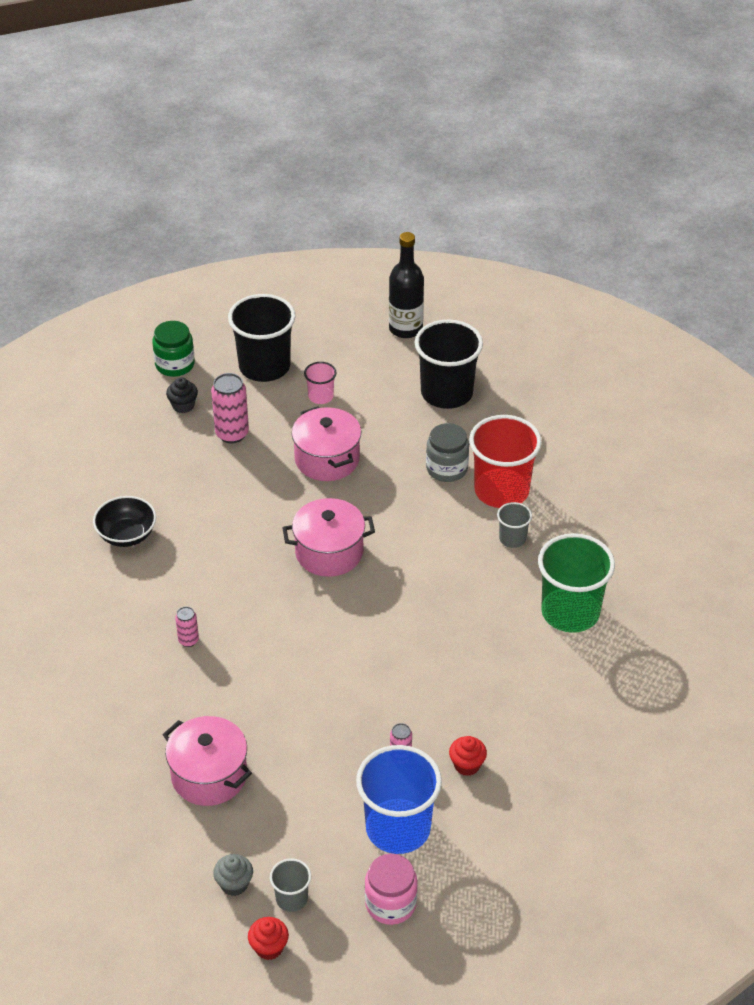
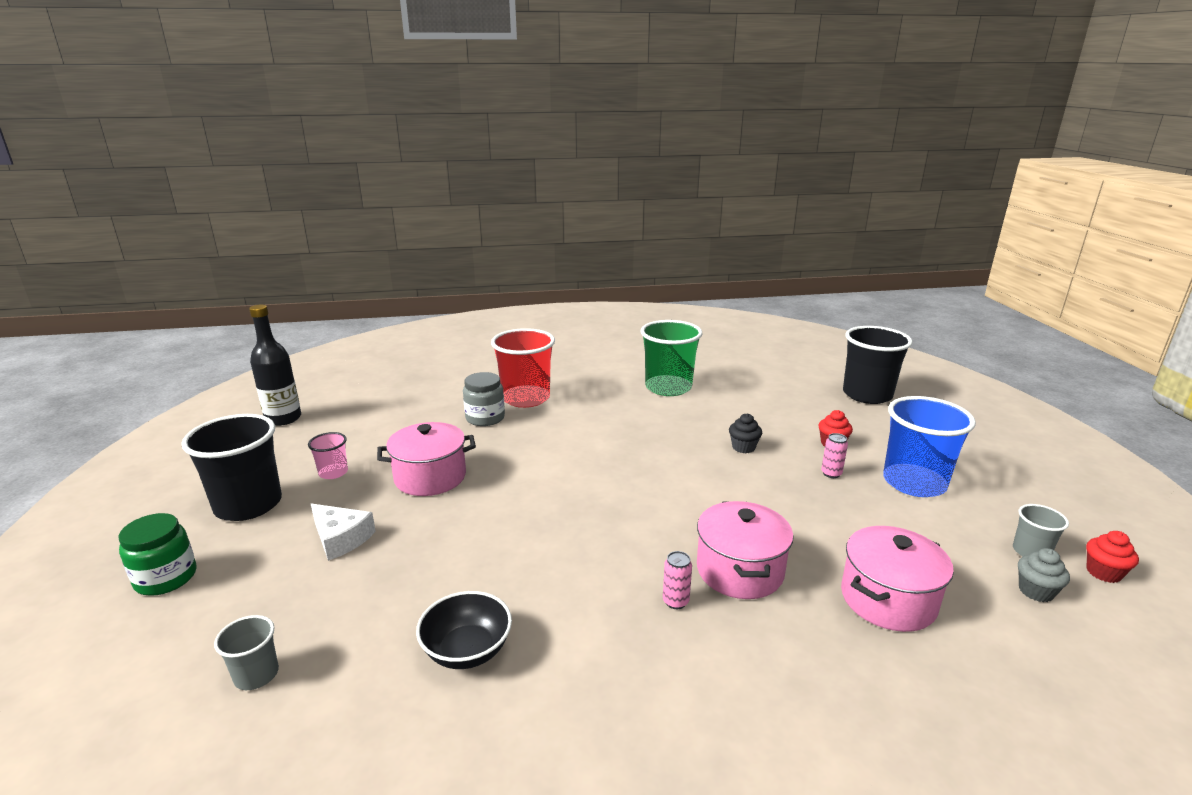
camera: 80 degrees left, 20 degrees down
(183, 406) = (254, 576): black cupcake -> black cupcake (743, 447)
(232, 434) = (341, 538): pink can -> white cheese
(329, 552) = (564, 488): pink pot -> pink pot (739, 570)
(390, 903) = (1001, 495): pink jar -> none
(446, 393) = (389, 408): black cup -> black cup (867, 395)
(512, 539) = (583, 400): grey cup -> grey cup (256, 675)

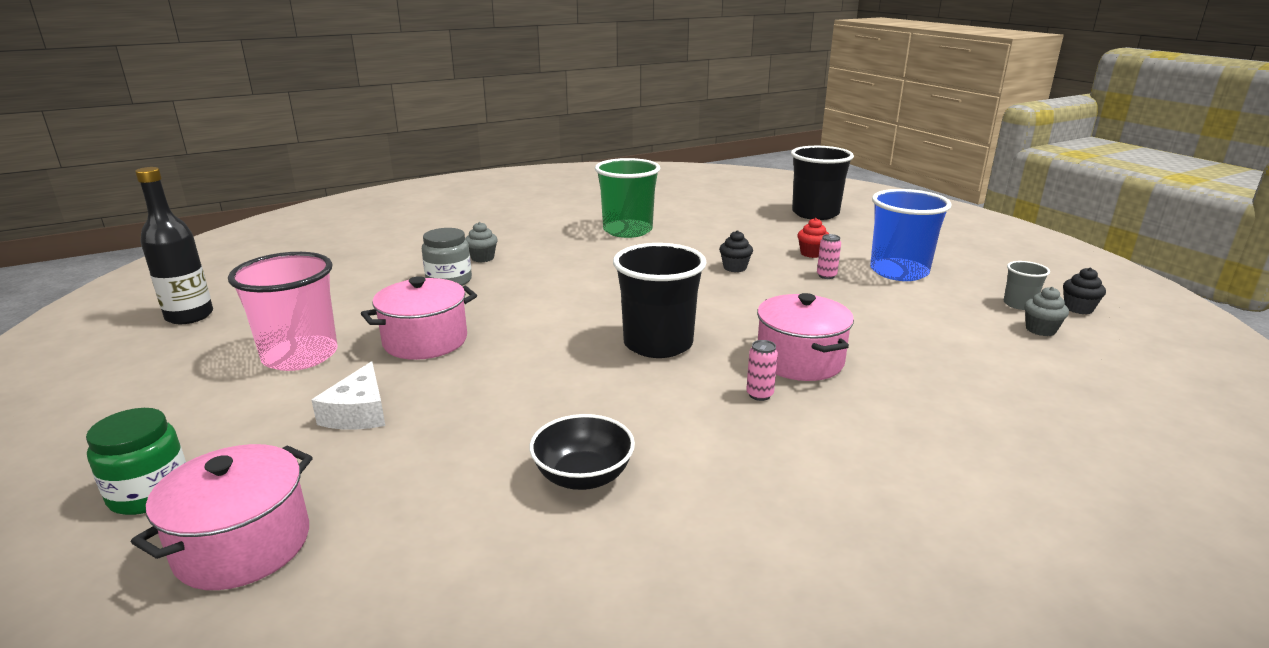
camera: 20 degrees left, 0 degrees up
(248, 505) = (209, 404): black cup -> black cup (658, 344)
(256, 675) = (352, 553): grey cup -> none
(333, 473) = (300, 356): pink cup -> pink cup, size x2.08
(341, 538) = (359, 412): white cheese -> white cheese turned 75 degrees clockwise
(526, 398) = (482, 258): red cup -> grey cupcake
(888, 599) = (936, 357): pink pot -> pink pot (243, 545)
(1103, 573) = (1078, 308): red cupcake -> black cupcake

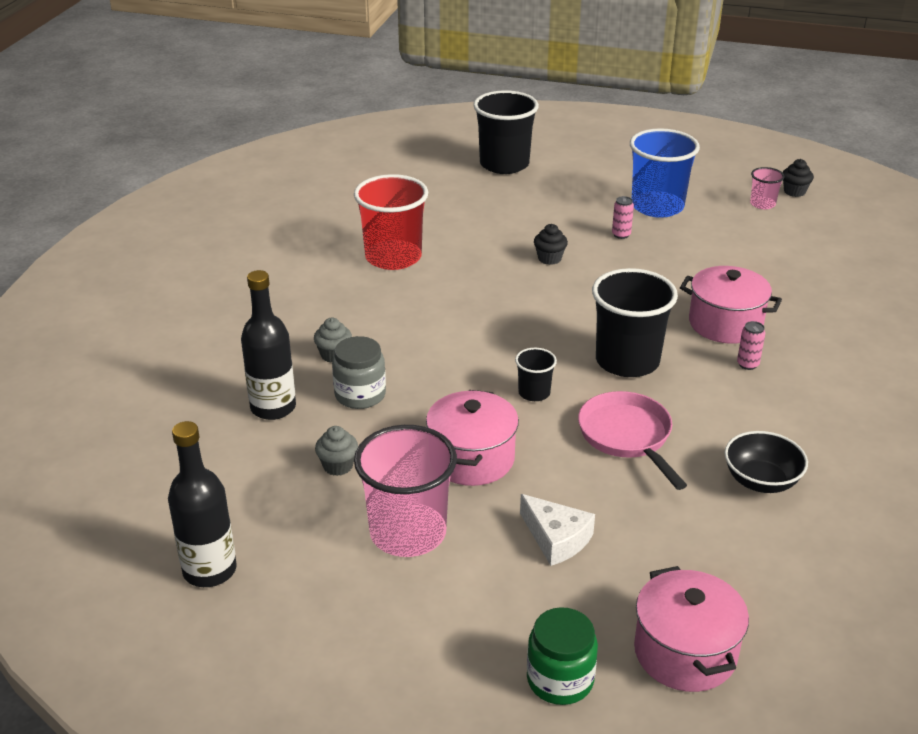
camera: 45 degrees left, 10 degrees up
(395, 266) = (273, 407): none -> black bottle
(548, 329) = (534, 393): none -> black cup
(549, 385) = (627, 437): none -> pink pan
(627, 230) = (393, 257): green cup -> red cup
(811, 253) = (575, 215): red cupcake -> none
(1019, 304) = (762, 204): grey cup -> pink cup
(1040, 330) = (801, 222): grey cupcake -> grey cupcake (338, 466)

